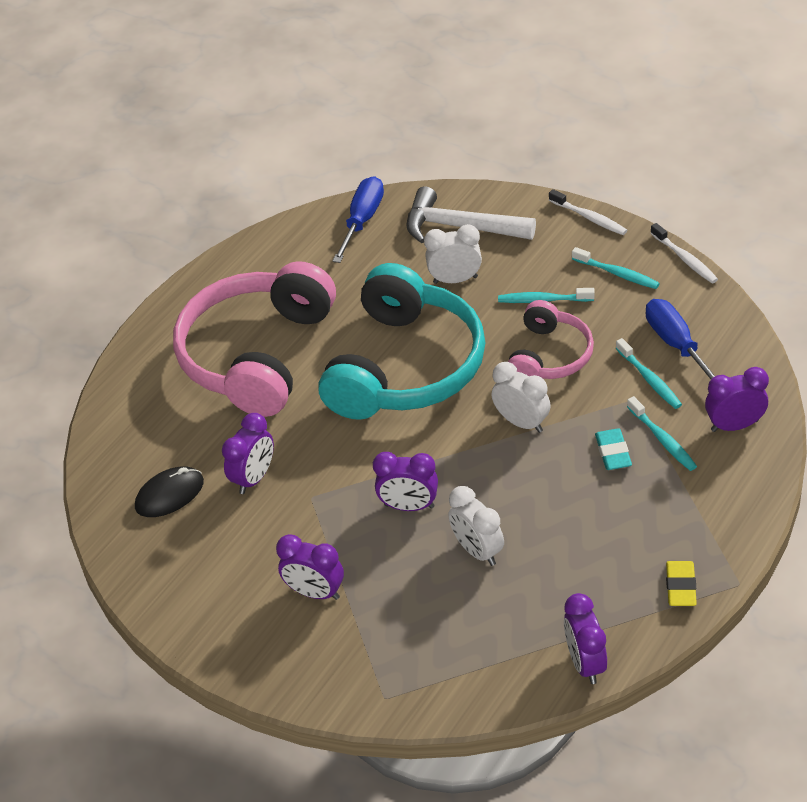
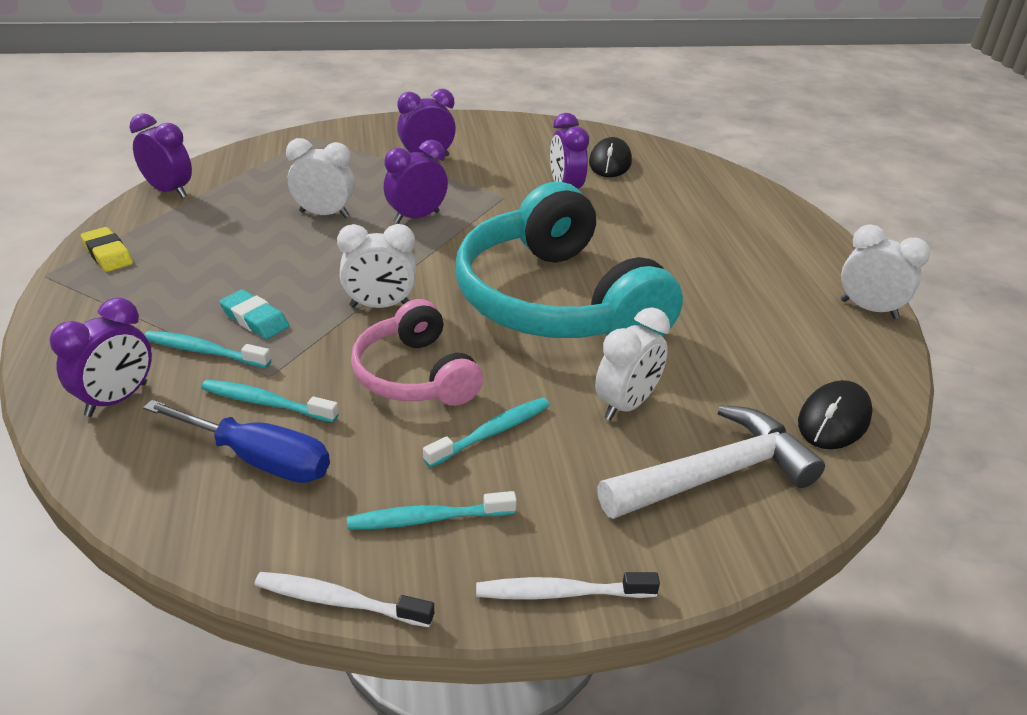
camera: 130 degrees right, 10 degrees down
(228, 264) = (868, 309): none -> white clock
(257, 355) = (702, 255): pink headphones -> none
(362, 220) = (834, 419): blue screwdriver -> black mouse

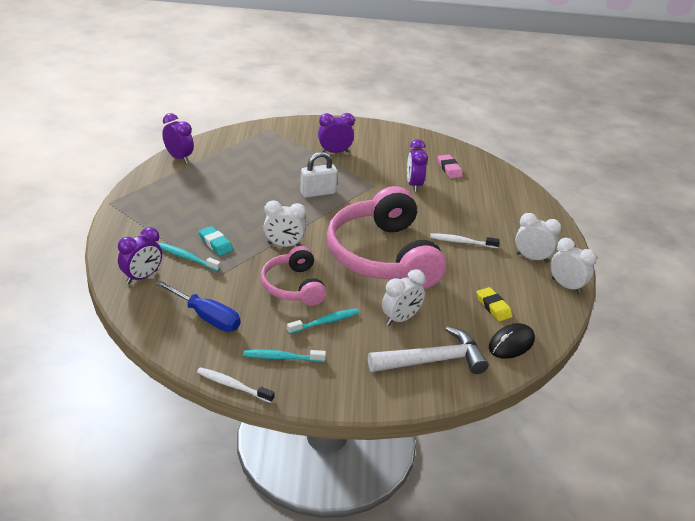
camera: 10 degrees right, 0 degrees up
(108, 254) = (142, 194): yellow eraser -> yellow eraser (493, 307)
(266, 403) = (214, 289): turquoise toothbrush -> none
(324, 214) = (264, 184): white clock -> white clock (532, 258)
(416, 217) = (318, 193): purple clock -> white padlock
(556, 302) = (383, 256): turquoise headphones -> pink headphones
(560, 593) = (335, 400): white toothbrush -> white toothbrush (461, 242)
(610, 162) = (449, 169): black mouse -> pink eraser

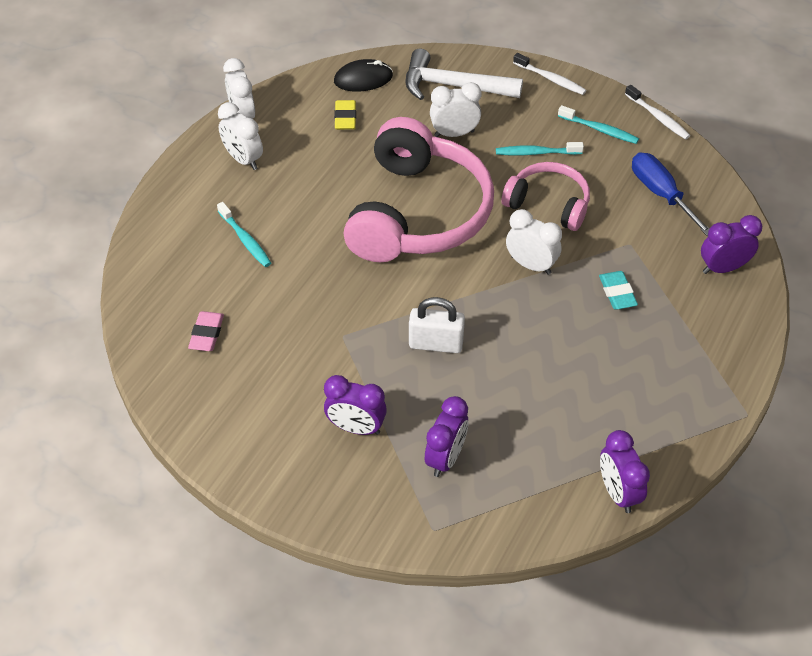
camera: 150 degrees left, 15 degrees up
(187, 258) = (660, 281): turquoise toothbrush -> turquoise toothbrush (245, 240)
(293, 286) = (548, 204): pink headphones -> pink headphones turned 75 degrees counterclockwise
(414, 185) = (286, 318): purple clock -> purple clock (445, 458)
(461, 242) = (306, 205): white toothbrush -> white toothbrush (551, 79)

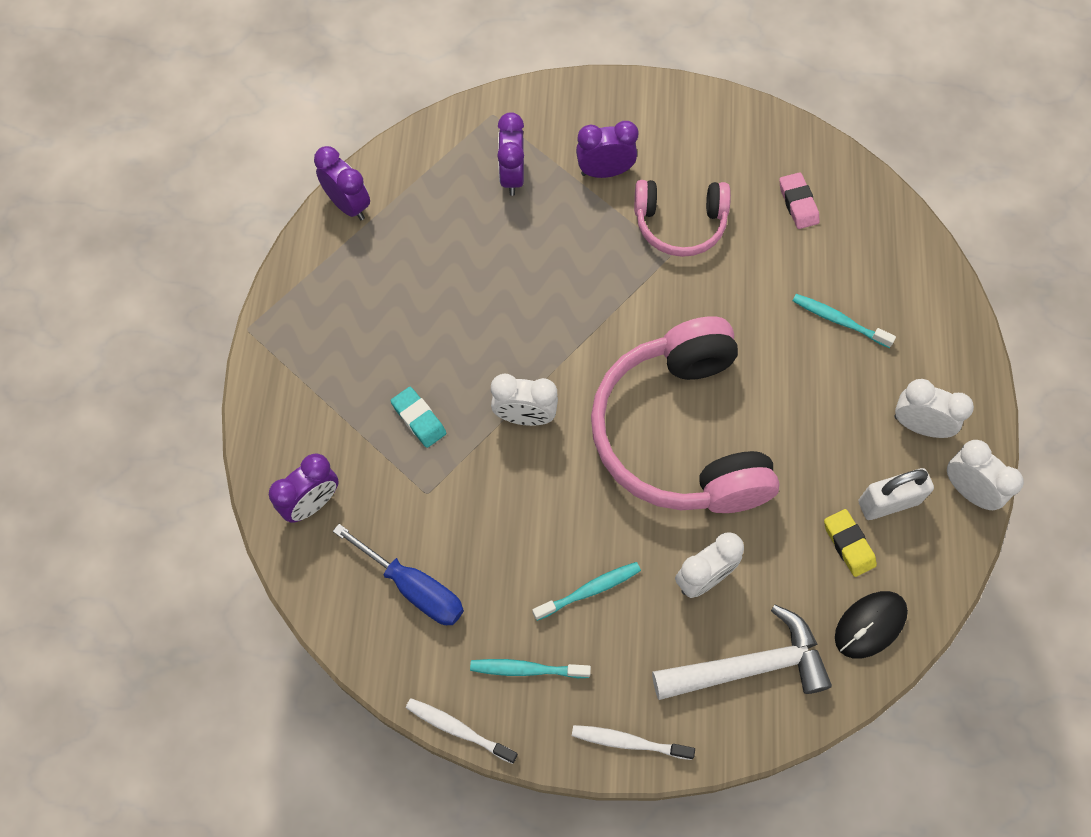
camera: 155 degrees right, 15 degrees up
(436, 344) = (577, 282): white padlock -> white padlock (888, 502)
(548, 204) = (541, 513): pink headphones -> pink headphones (680, 224)

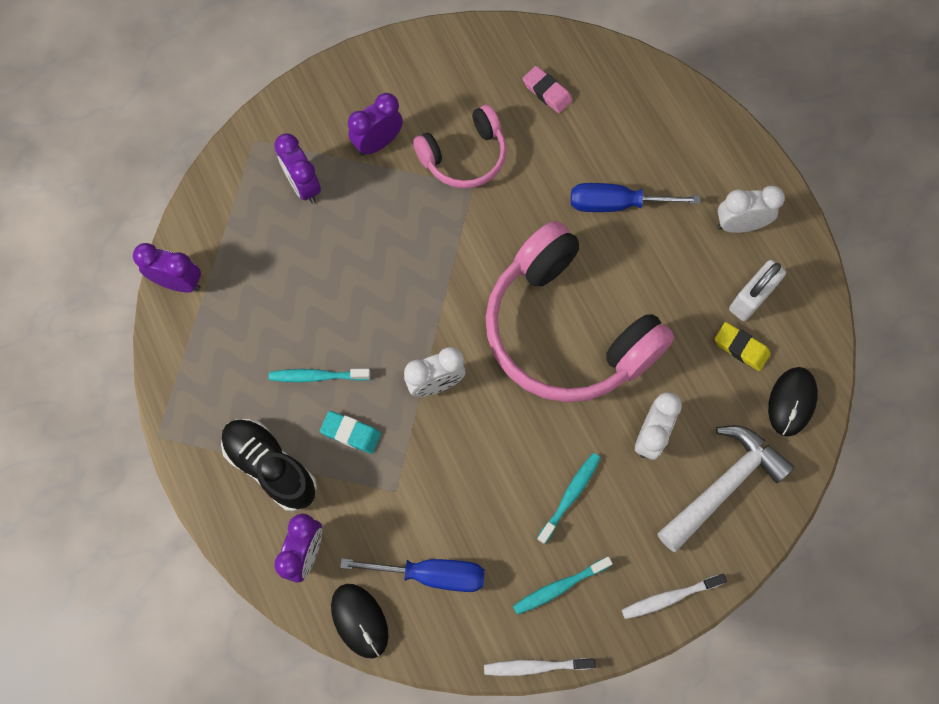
camera: 30 degrees left, 5 degrees up
(323, 591) = (359, 620): none -> black mouse
(329, 410) = (271, 467): none -> black shoe
(804, 342) = (616, 204): none -> blue screwdriver
(838, 320) = (632, 172): turquoise toothbrush -> turquoise toothbrush (317, 376)
(968, 490) = (802, 257): white clock -> none

